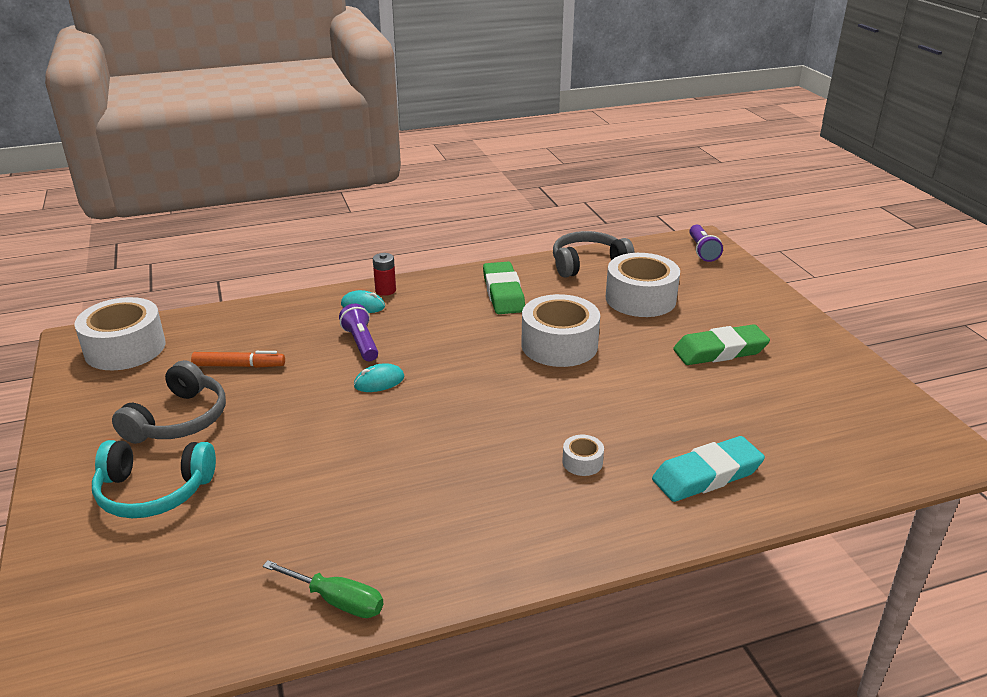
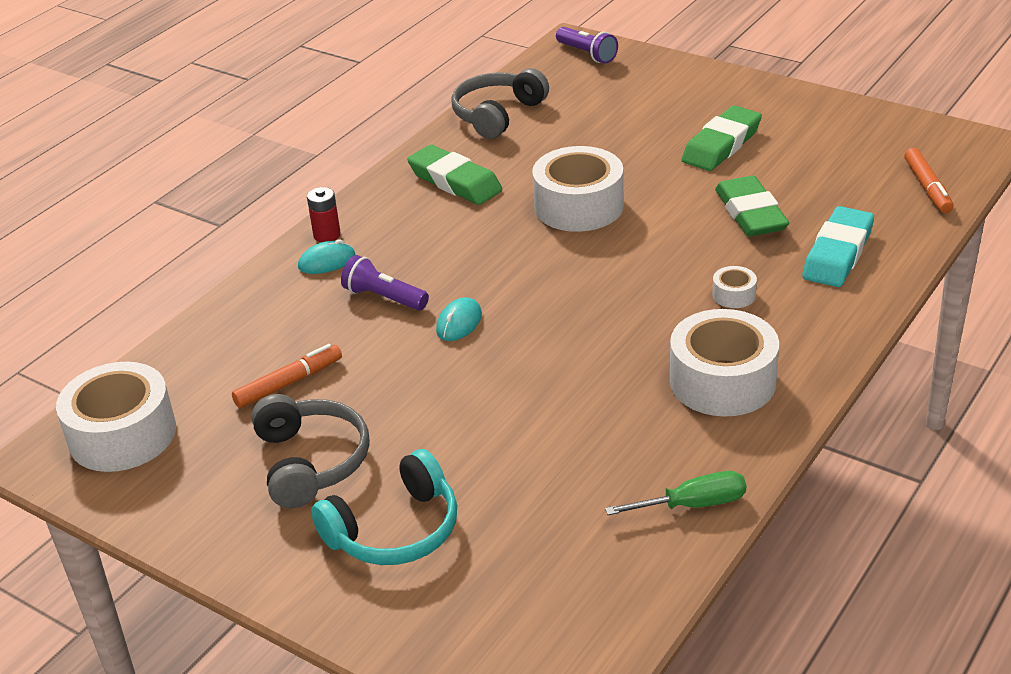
camera: 35 degrees left, 5 degrees up
(640, 299) = (592, 127): white tape -> white tape (722, 381)
(676, 409) = (750, 213): none -> green eraser
(857, 463) = (927, 187): none -> orange marker

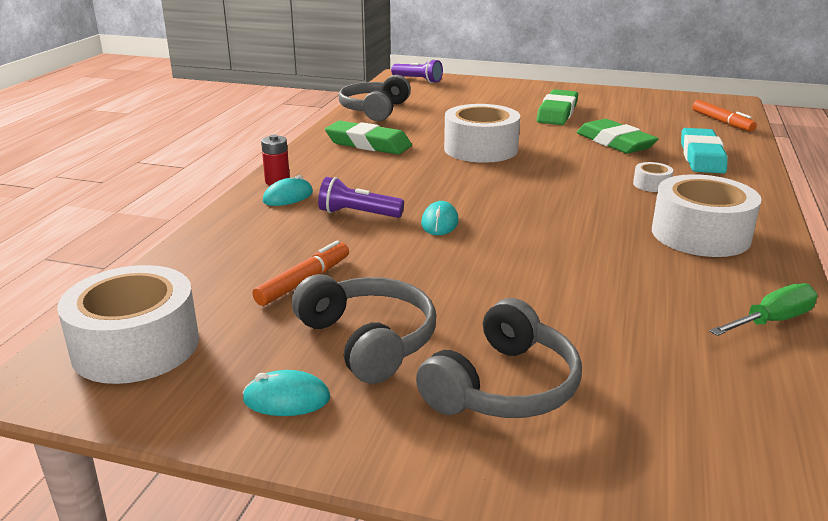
camera: 20 degrees left, 10 degrees down
(217, 509) = (286, 399): none -> turquoise mouse
(395, 530) = (503, 386): turquoise headphones -> grey headphones

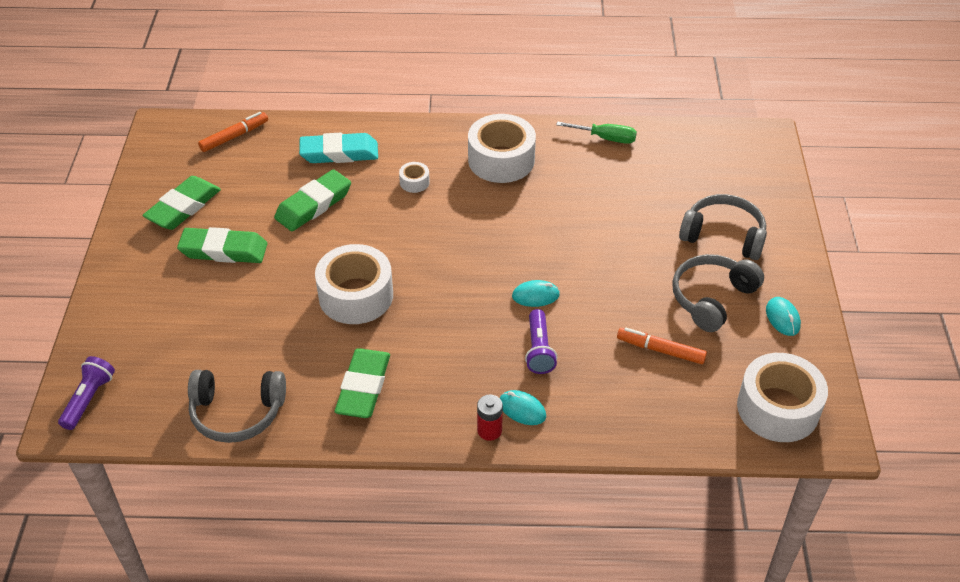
camera: 105 degrees left, 20 degrees up
(616, 104) = (183, 207): none -> green eraser
(772, 321) = (605, 138): green screwdriver -> green screwdriver turned 150 degrees clockwise

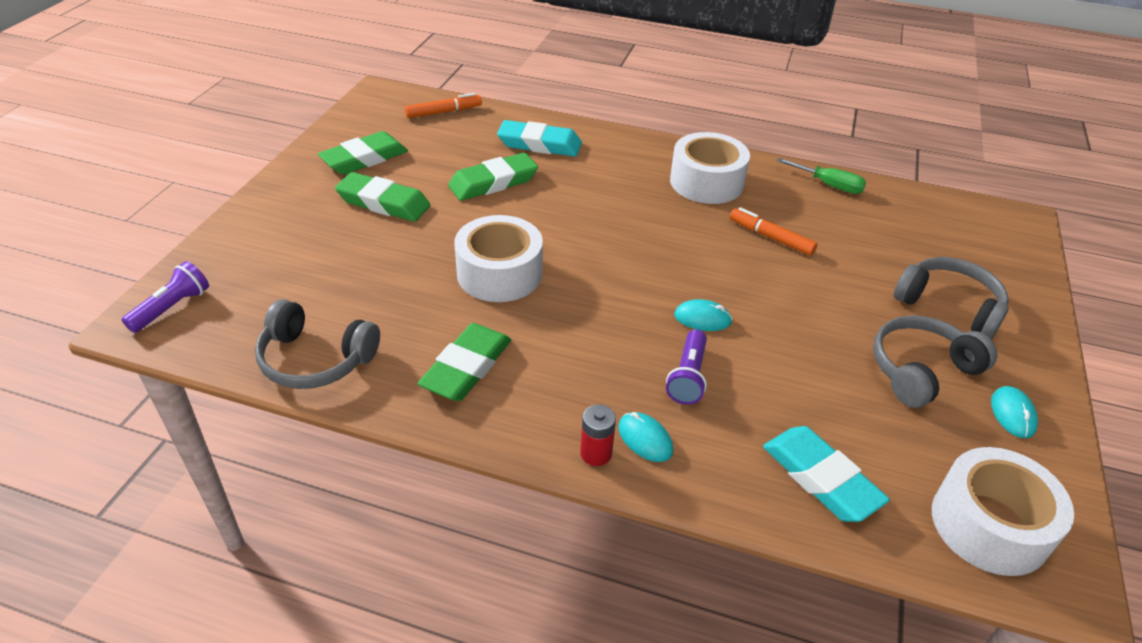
camera: 15 degrees right, 5 degrees down
(414, 182) = (606, 183): white tape -> none
(657, 405) = (821, 478): none -> turquoise eraser
(660, 350) = (841, 413): orange marker -> orange marker (771, 237)

